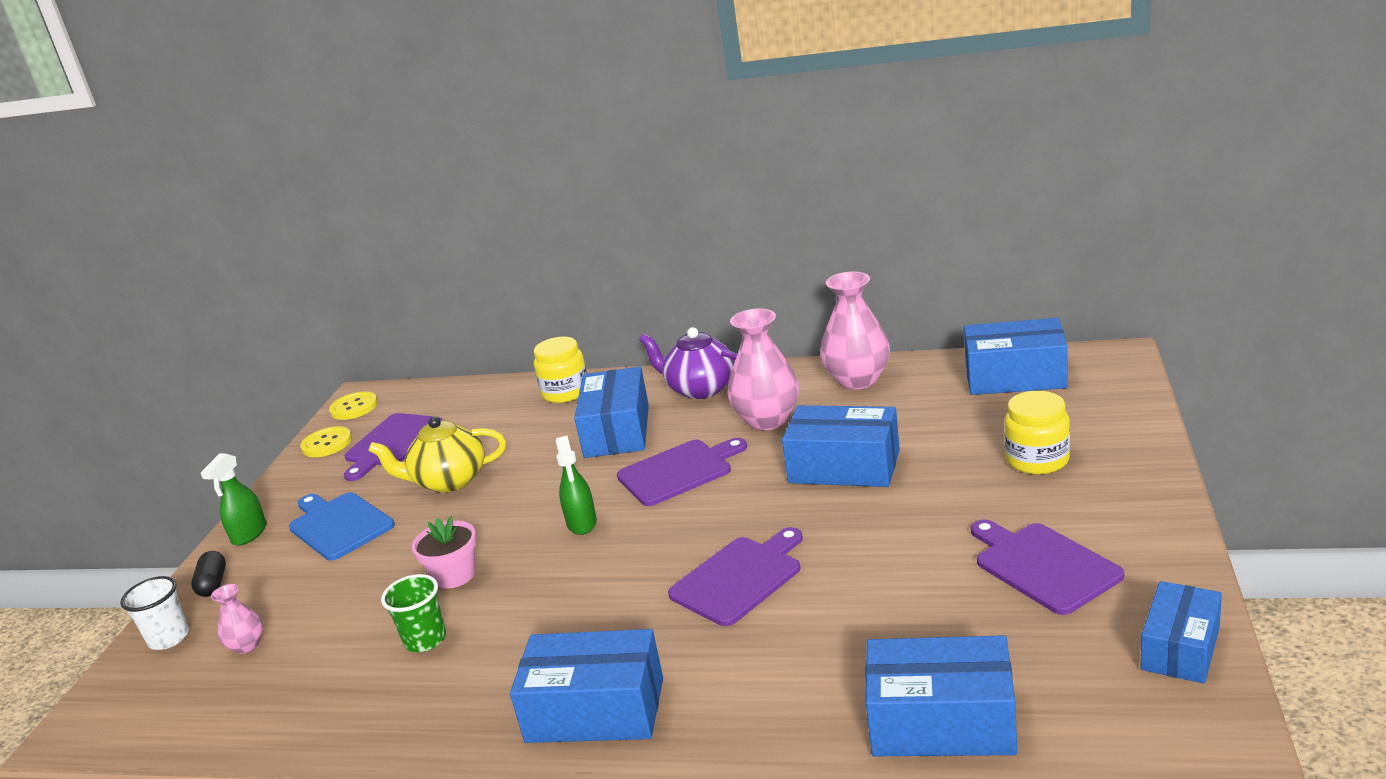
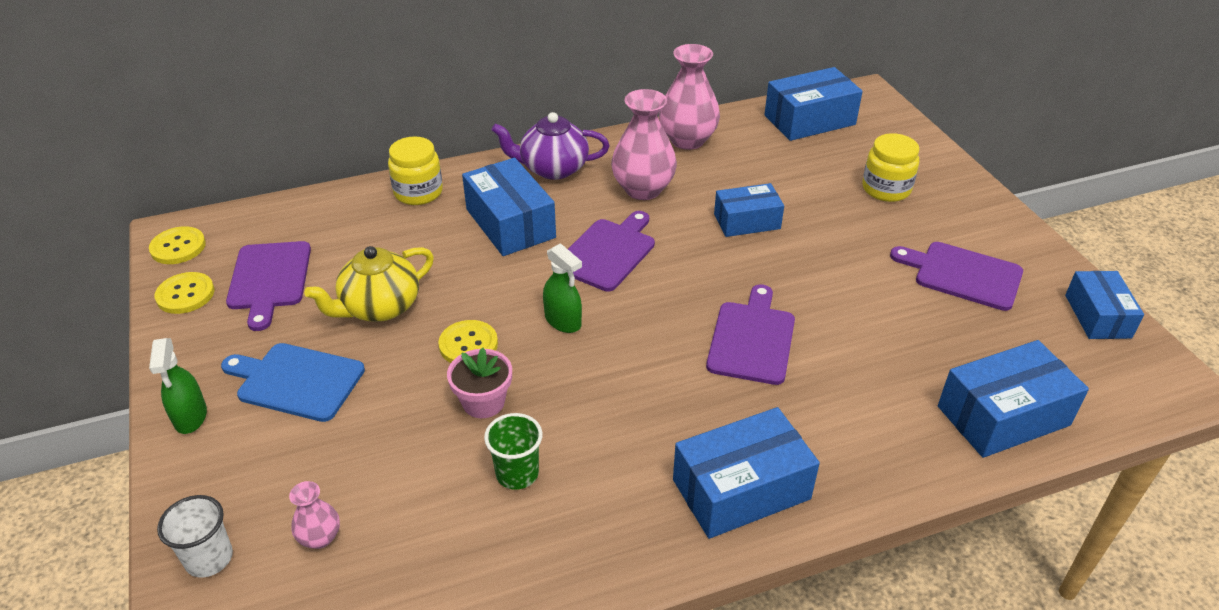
camera: 35 degrees left, 15 degrees up
(213, 584) = (203, 484): black capsule -> none
(487, 526) = (468, 344): none -> yellow button
(844, 467) = (747, 221): blue box -> blue box, size x0.66

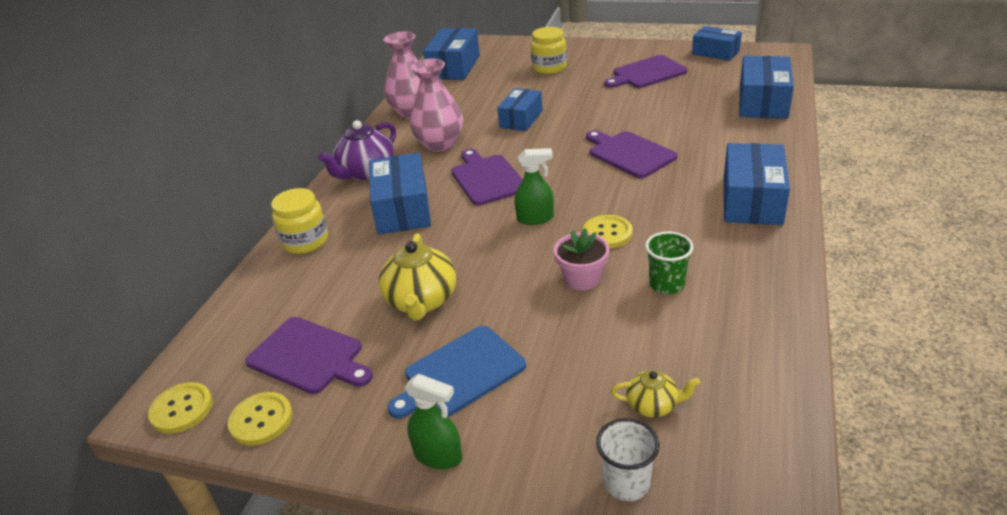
camera: 50 degrees left, 5 degrees down
(320, 537) = (653, 405): pink vase -> yellow teapot
(468, 344) = (514, 268): yellow button -> yellow button (607, 233)
(510, 223) = (402, 209): blue box -> blue box turned 75 degrees clockwise

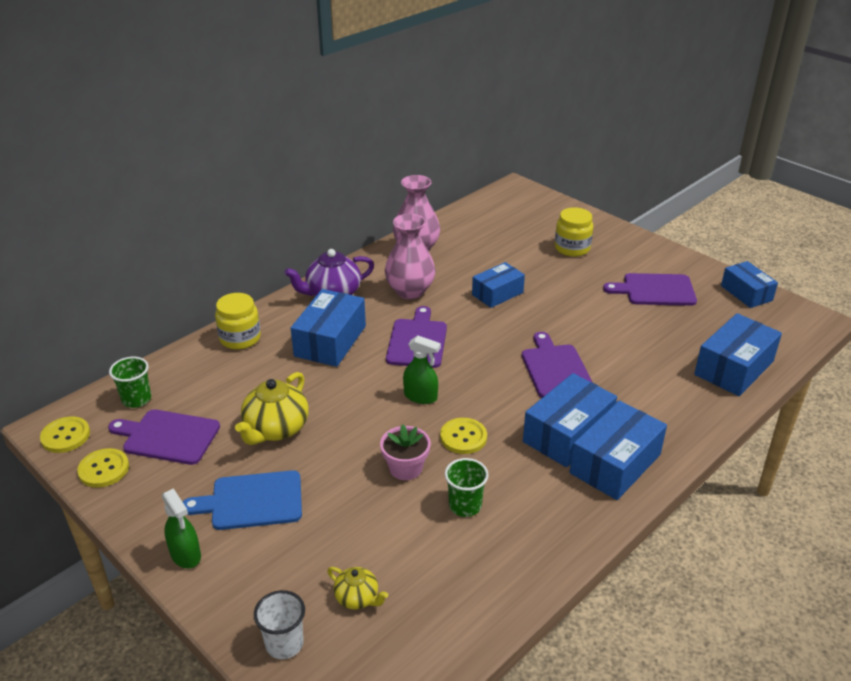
camera: 25 degrees right, 0 degrees up
(238, 339) = (136, 399): none -> green cup
(308, 357) = (168, 436): purple cutting board -> purple cutting board turned 135 degrees clockwise
(454, 67) = (490, 214): blue box -> blue box (567, 434)

